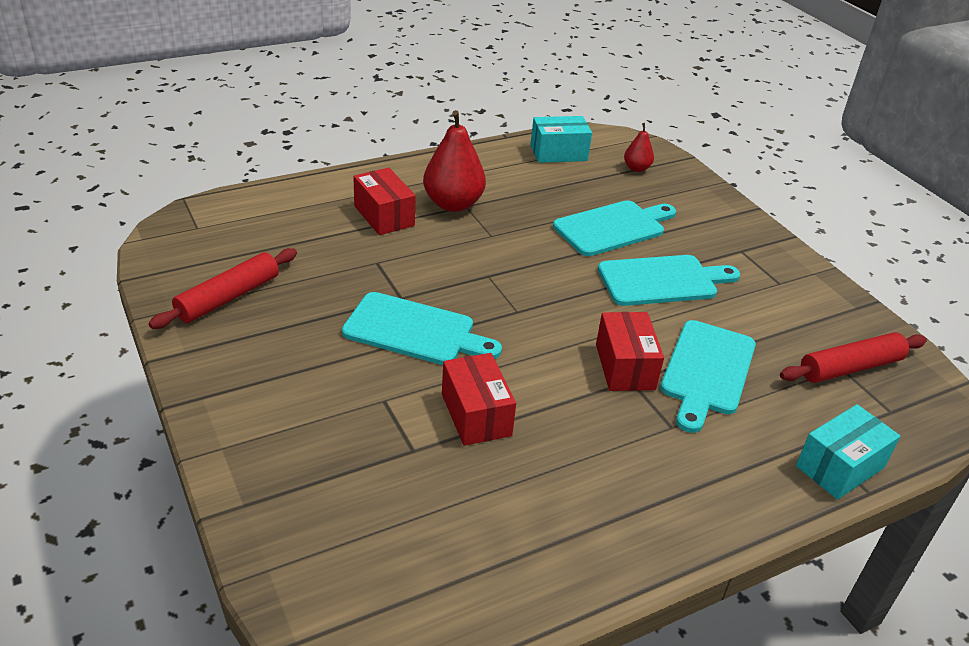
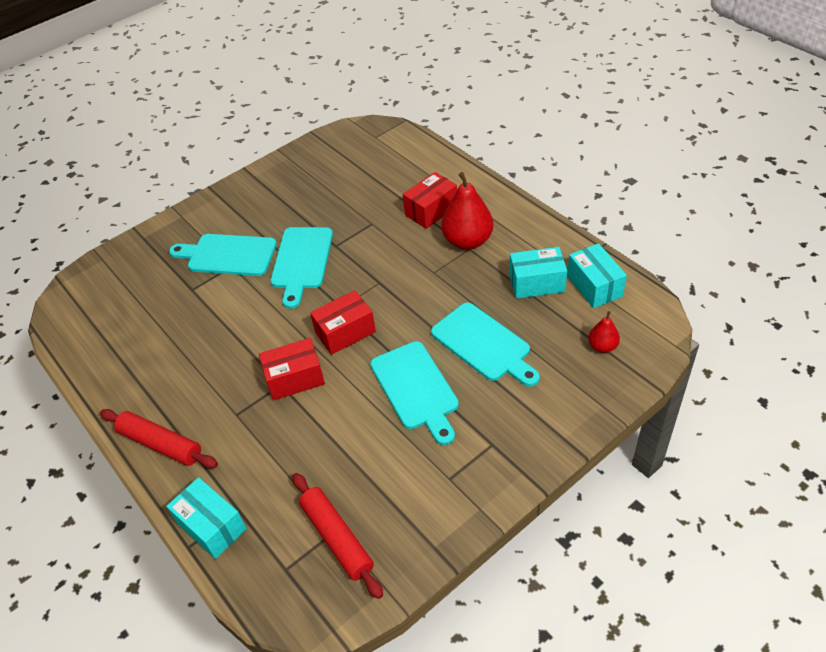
camera: 85 degrees right, 10 degrees up
(228, 297) = (308, 174): red rolling pin -> red rolling pin (160, 444)
(476, 414) = (227, 309): red box -> red box (345, 332)
(540, 180) = (537, 283): none -> turquoise box
(707, 371) = (303, 431): turquoise cutting board -> turquoise cutting board (228, 255)

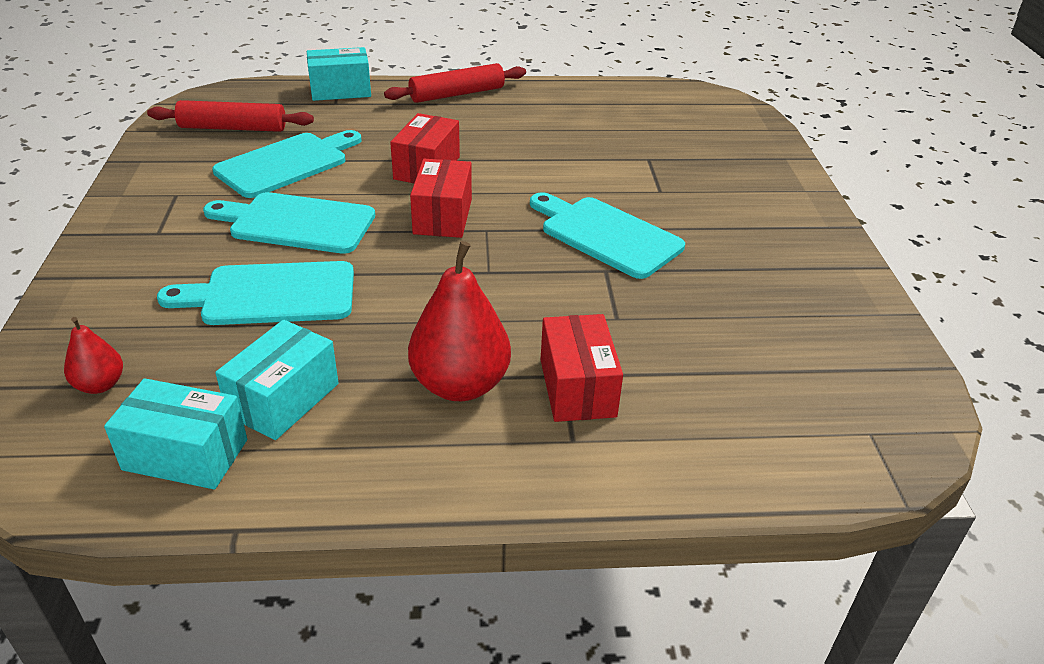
camera: 120 degrees right, 10 degrees down
(228, 255) = (683, 194): turquoise cutting board -> turquoise cutting board (286, 163)

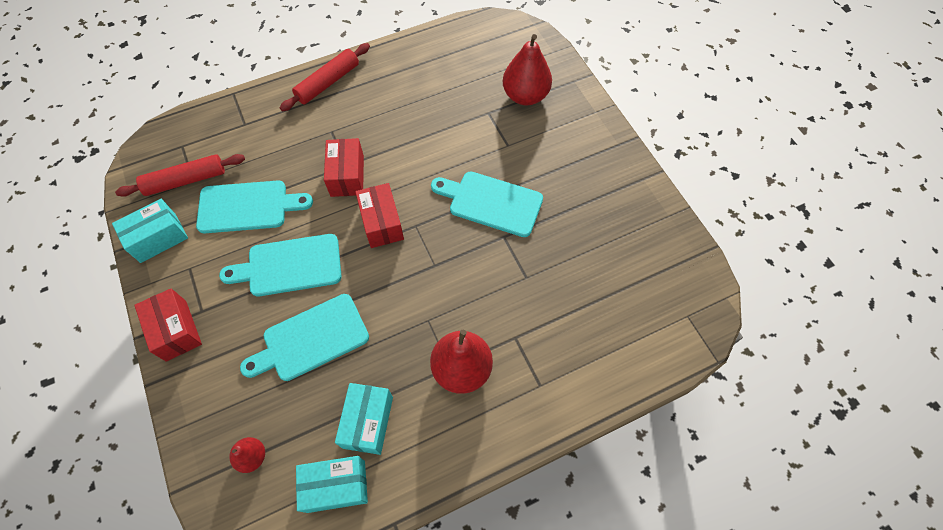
camera: 20 degrees left, 25 degrees up
(286, 163) = (248, 206): turquoise cutting board -> turquoise cutting board turned 60 degrees clockwise
(340, 90) = (240, 107): turquoise box -> turquoise box (158, 238)
(577, 387) = (526, 344): red box -> red box (176, 330)
(708, 156) = (525, 96): none -> red pear

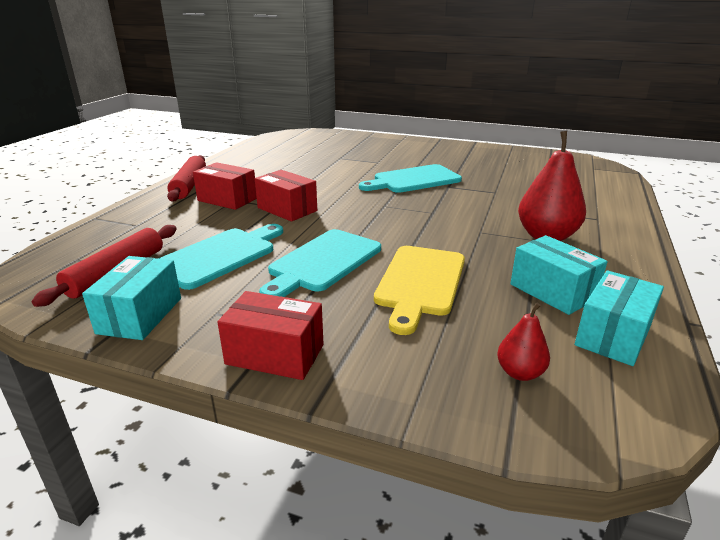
camera: 45 degrees left, 35 degrees down
(311, 339) = (420, 283): turquoise cutting board -> yellow cutting board
(382, 223) = (358, 214): red box -> red box (227, 199)
(525, 96) = (351, 147): red pear -> none

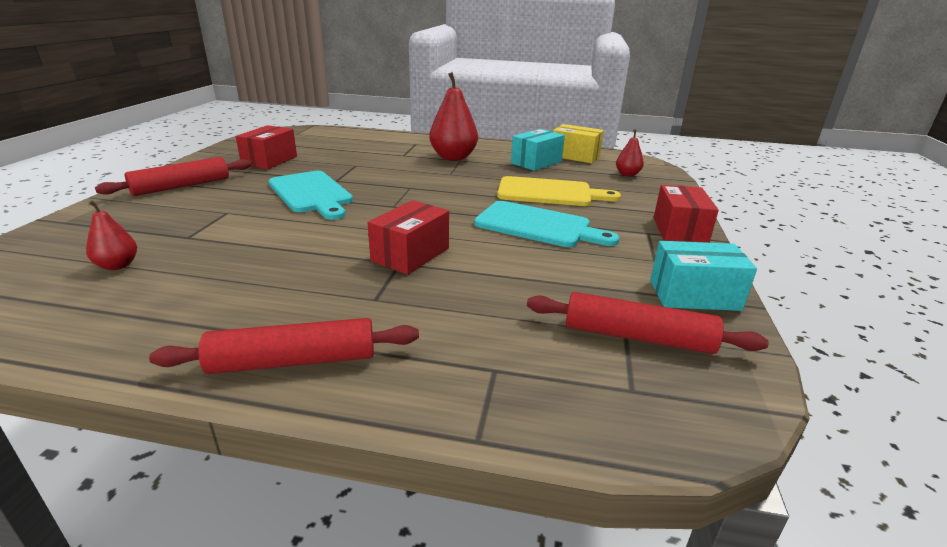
camera: 100 degrees left, 0 degrees up
(219, 256) = (555, 277): turquoise cutting board -> none
(227, 199) = (374, 304): red box -> red box (269, 160)
(308, 150) = (117, 265): none -> red pear
(427, 149) = (182, 186): none -> red rolling pin
(613, 336) = (575, 156): turquoise box -> yellow box

